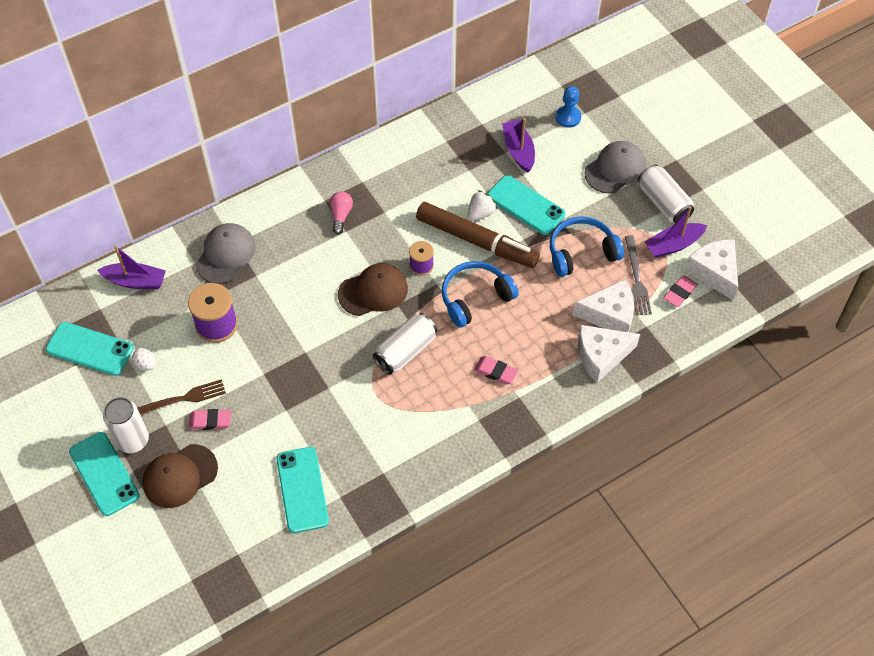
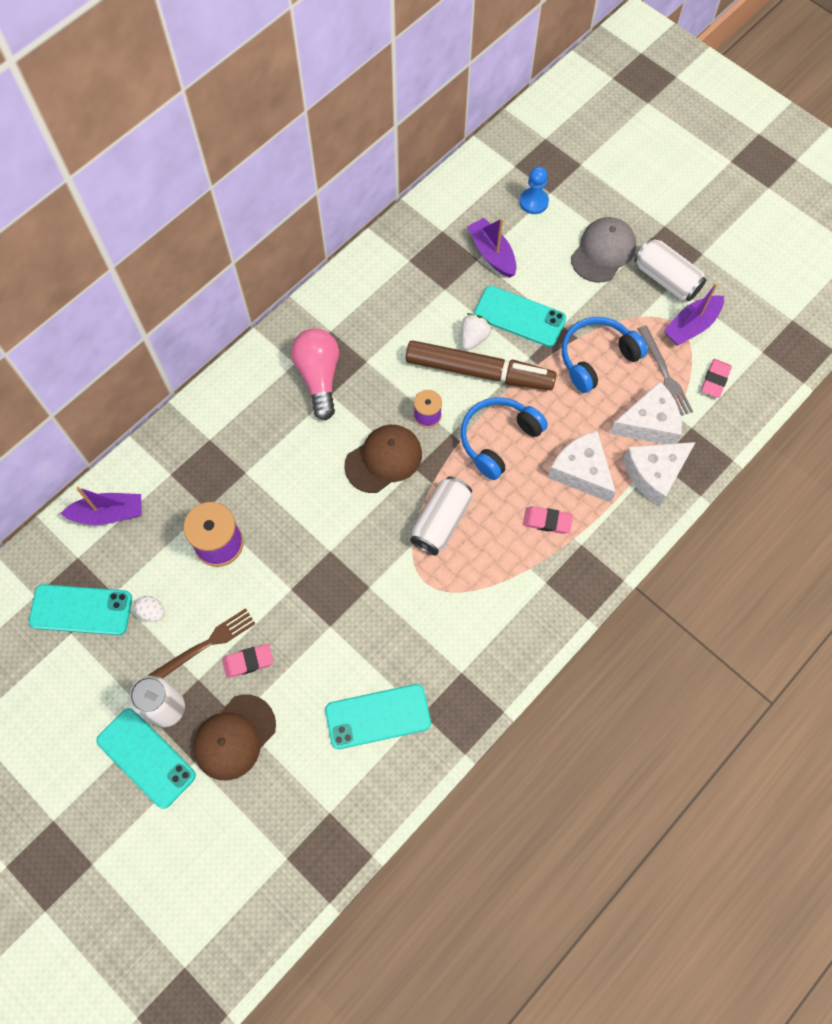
camera: 15 degrees left, 10 degrees up
(225, 255) = (202, 456): grey cap -> none
(302, 490) = (378, 716): turquoise phone -> turquoise phone turned 75 degrees counterclockwise
(341, 215) = (319, 377): pink light bulb -> pink light bulb, size x1.77
(714, 272) = (743, 347): white cheese -> white cheese (581, 471)

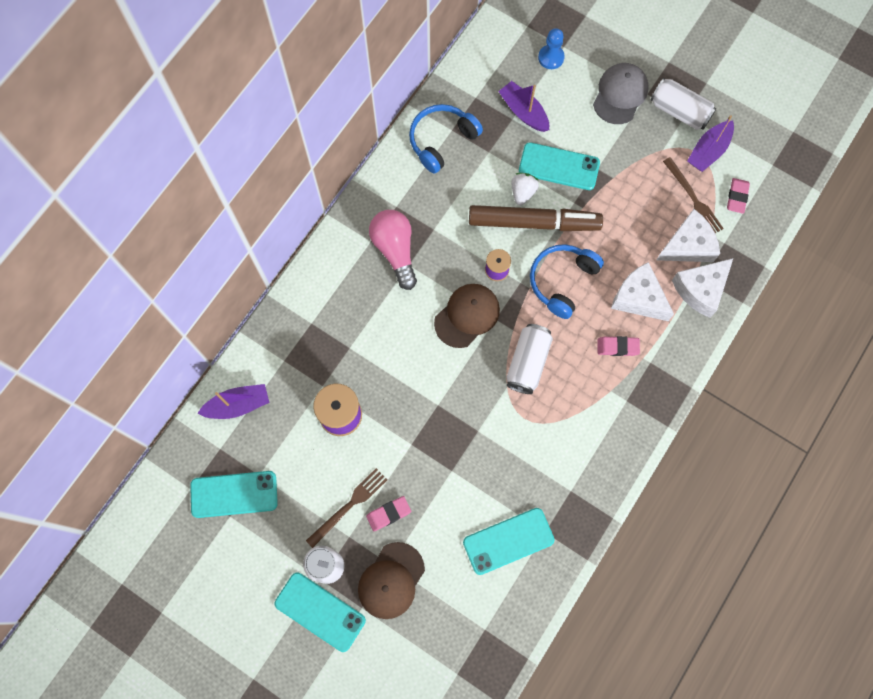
camera: 10 degrees left, 5 degrees up
(152, 612) = (296, 485): white egg -> none
(597, 358) = (632, 194): blue headphones -> blue headphones (442, 141)
(664, 374) = (693, 199): grey fork -> brown fork

